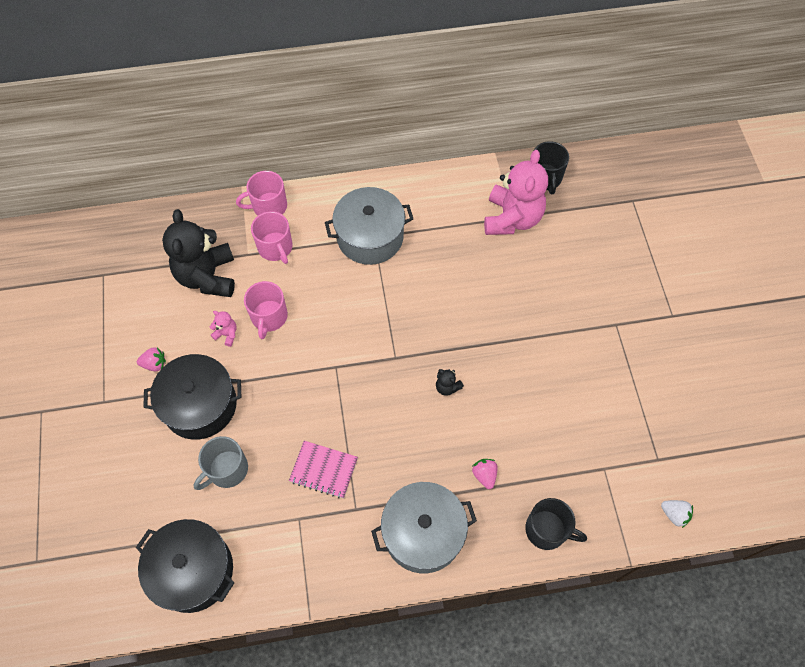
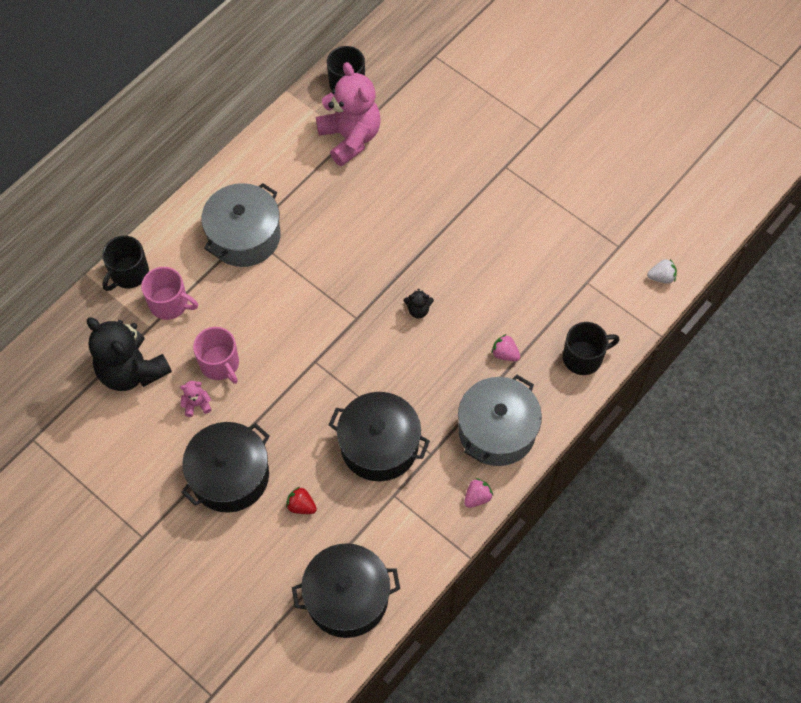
camera: 40 degrees left, 0 degrees up
(154, 364) = (157, 474): pink strawberry -> pink strawberry (477, 497)
(227, 470) = (301, 506): grey mug -> red strawberry
(268, 206) = (128, 273): pink mug -> black mug
(323, 470) = (379, 445): pink notebook -> black pot

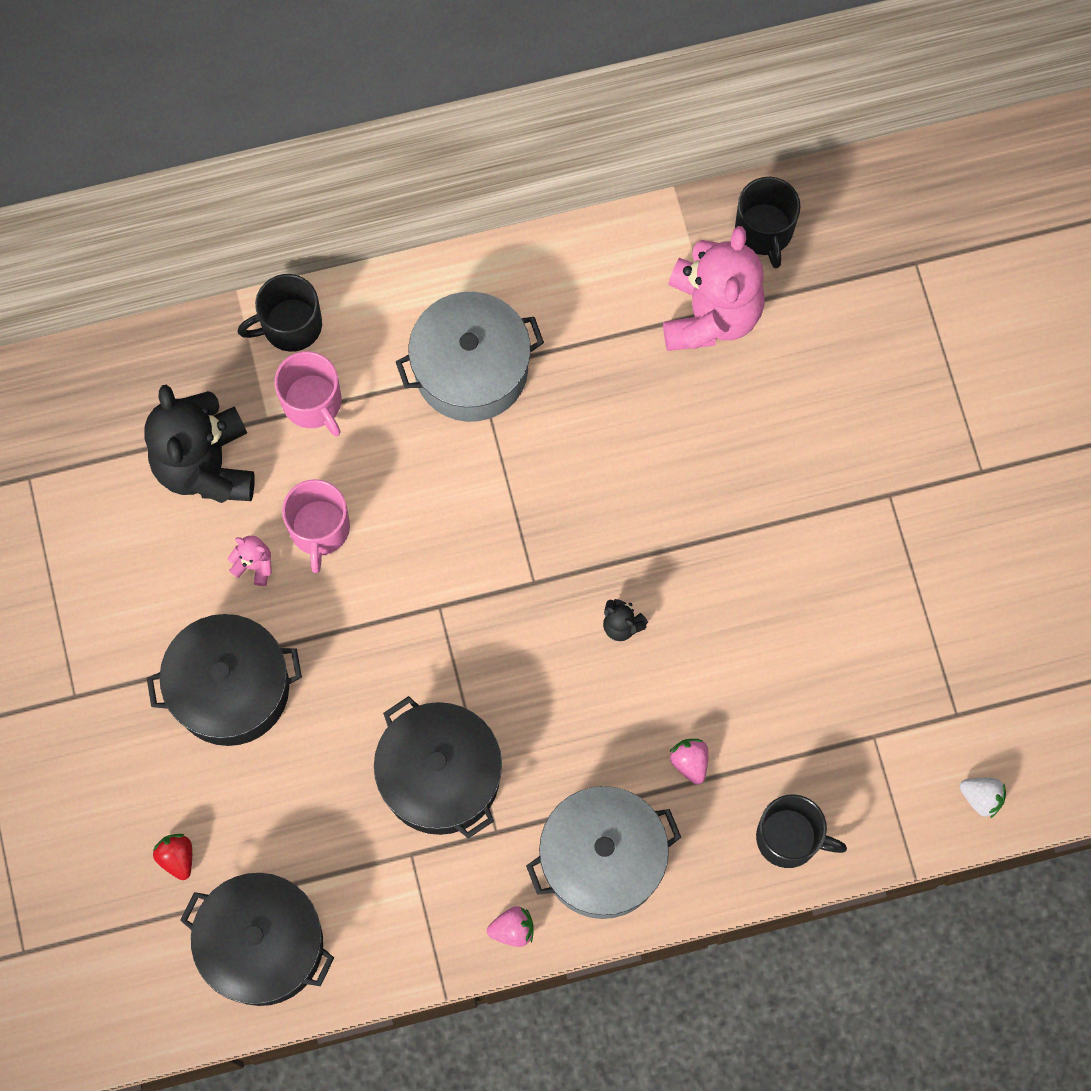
camera: 35 degrees right, 10 degrees up
(301, 506) = (289, 788): red strawberry -> red strawberry (177, 857)

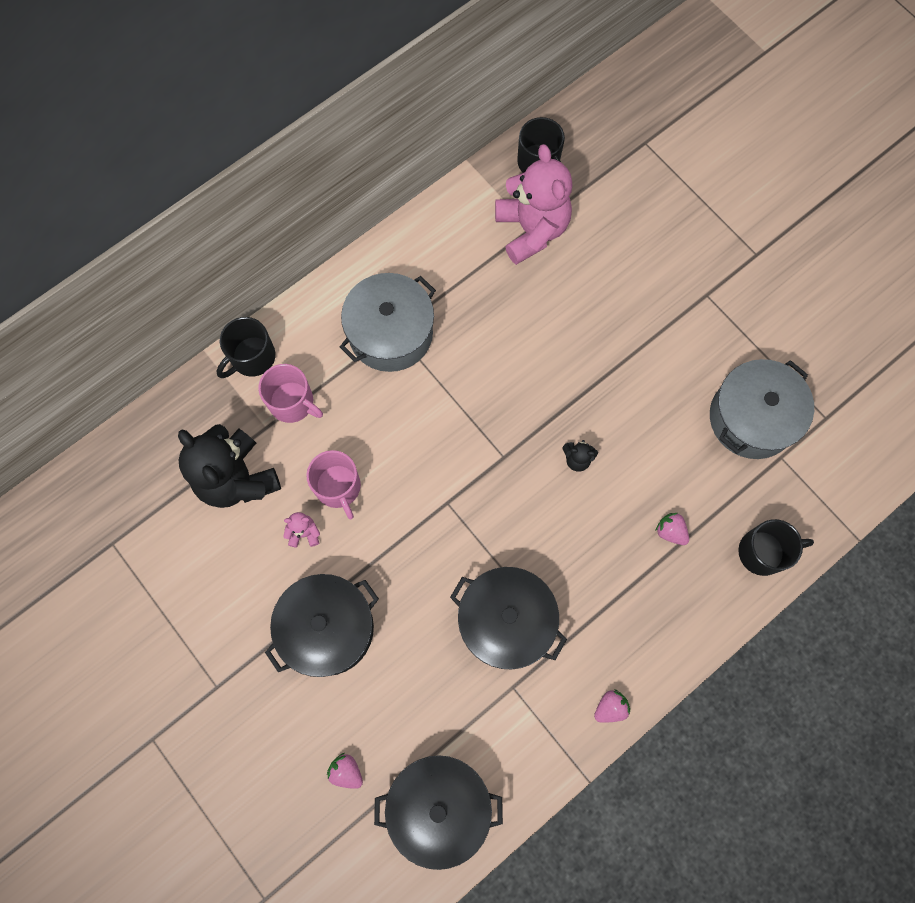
camera: 25 degrees left, 0 degrees up
(177, 857) = (346, 771): red strawberry -> pink strawberry
(602, 859) = (646, 627): grey pot -> grey pot (751, 418)
(981, 797) = (871, 466): white strawberry -> none

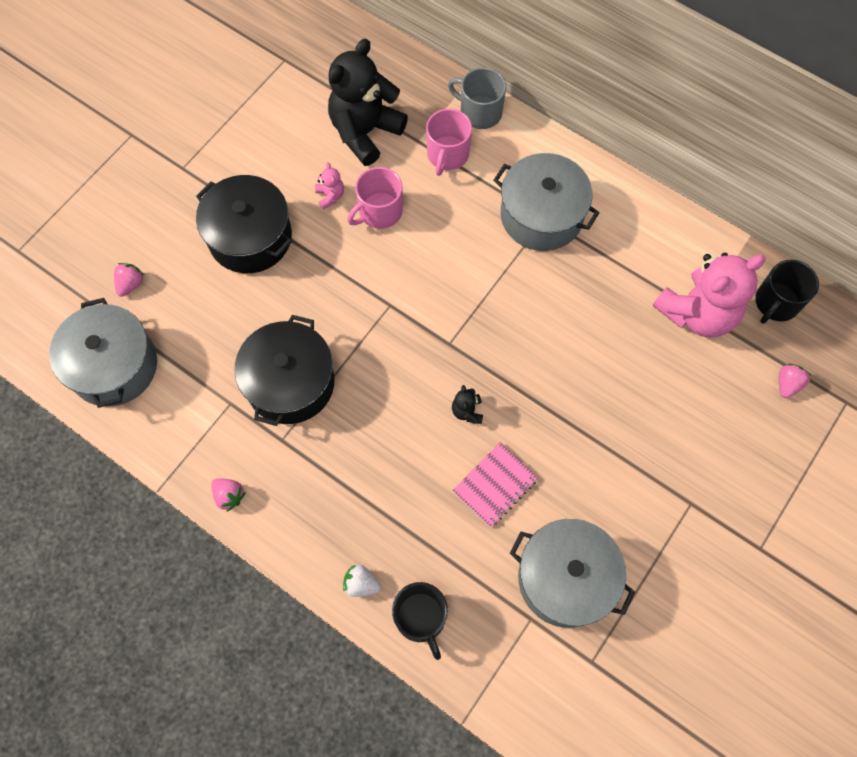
camera: 75 degrees right, 5 degrees down
(252, 357) = (479, 112): black mug -> grey mug
(439, 806) = (114, 366): black pot -> grey pot
(654, 454) = (495, 485): none -> pink notebook
(670, 531) = (417, 518): pink strawberry -> pink strawberry (787, 384)
(722, 598) = (361, 584): none -> white strawberry

